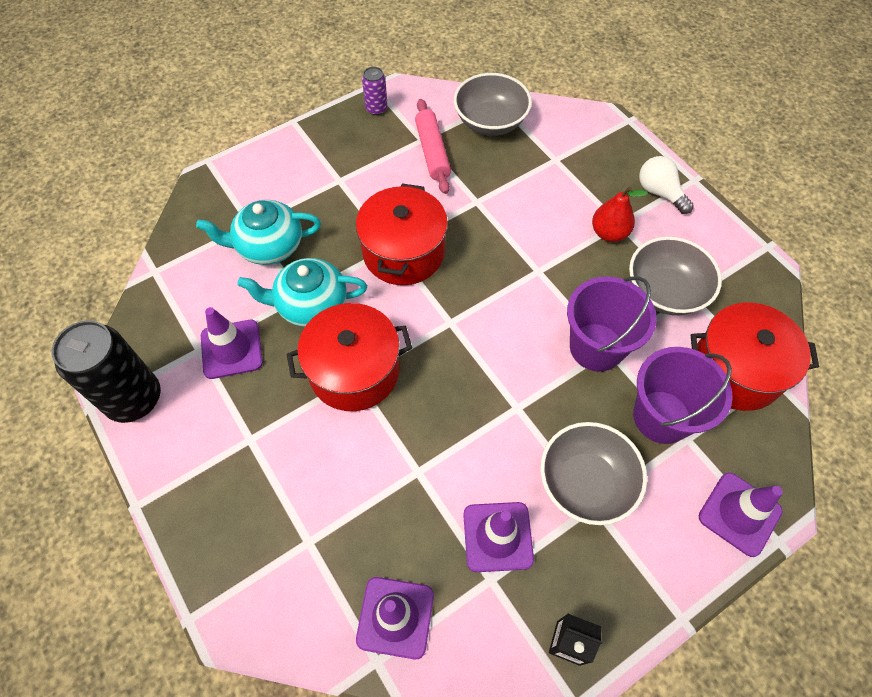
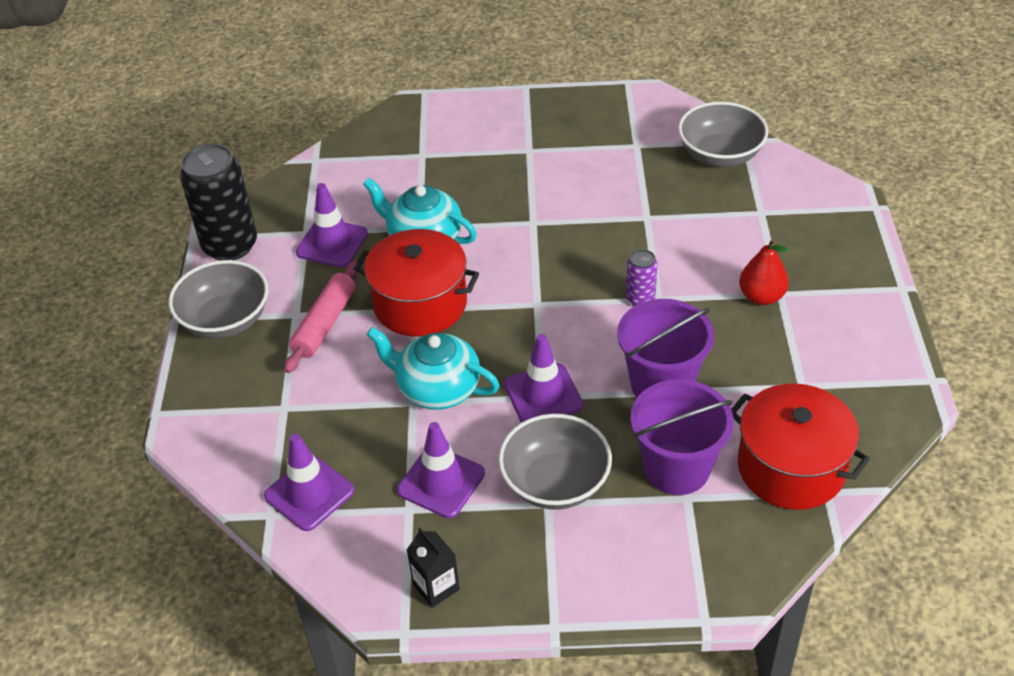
camera: 35 degrees right, 15 degrees down
(269, 246) = (424, 178): turquoise teapot -> turquoise teapot (437, 388)
(376, 109) = (613, 103): purple can -> purple can (640, 299)
(403, 252) = (540, 231): red pot -> none
(432, 152) = (638, 159): pink rolling pin -> pink rolling pin (325, 323)
(659, 193) = (850, 284): white light bulb -> none
(665, 291) = (776, 370): grey bowl -> grey bowl (226, 320)
(739, 514) = (684, 580): purple traffic cone -> purple traffic cone (543, 395)

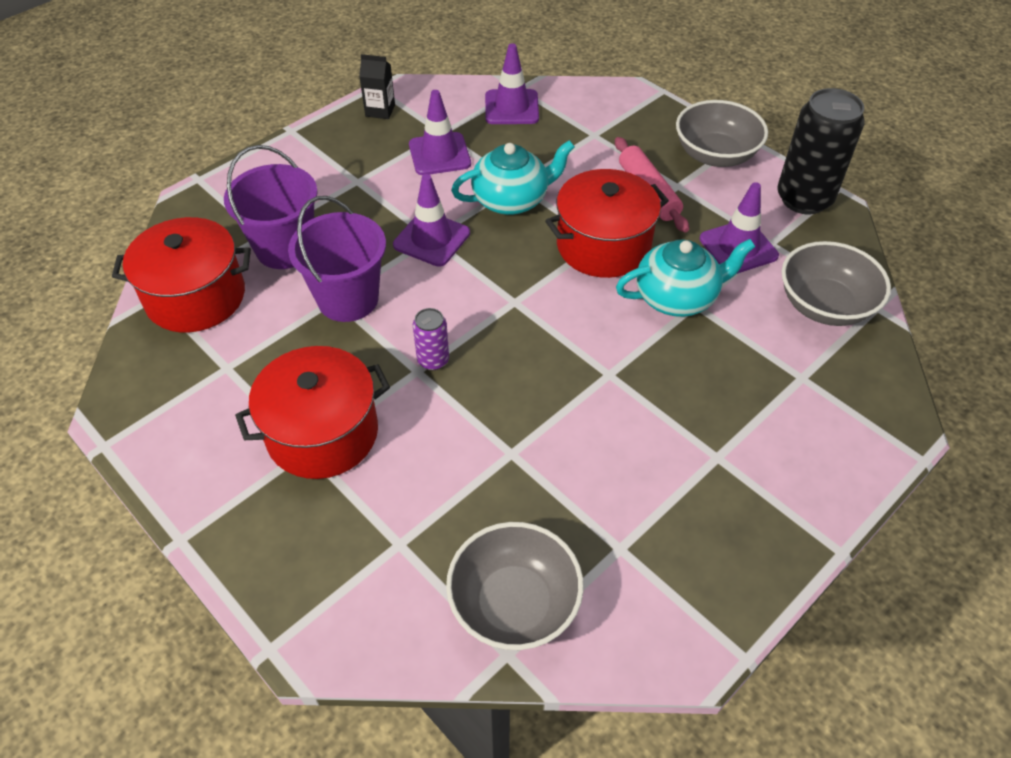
camera: 135 degrees right, 5 degrees up
(555, 482) = (364, 194): grey bowl -> grey bowl (824, 305)
(761, 297) = (322, 433): red pear -> red pot

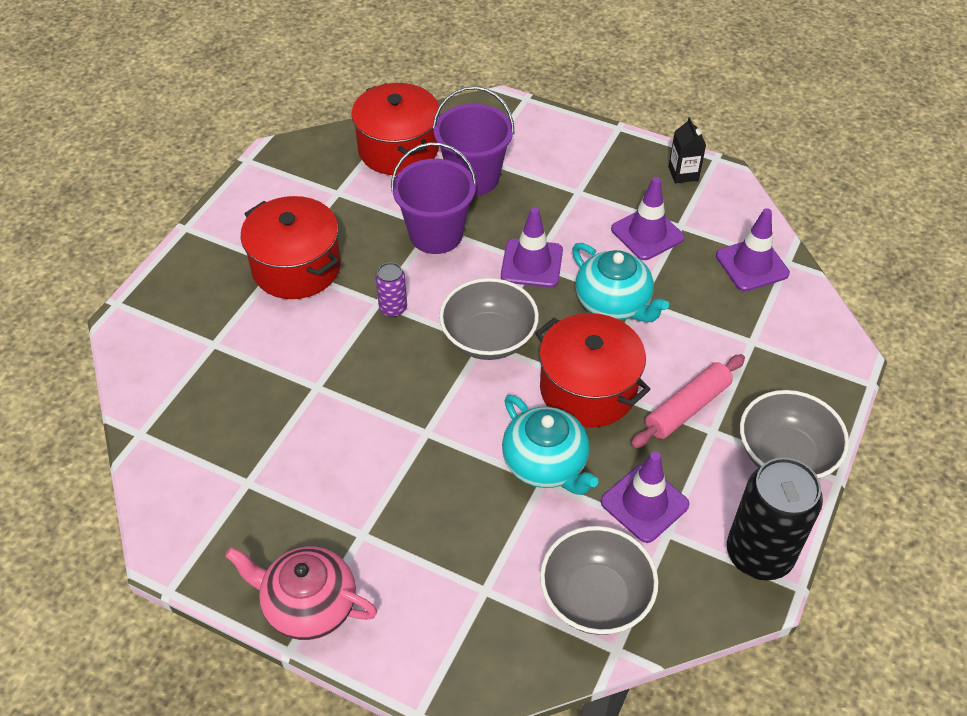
camera: 70 degrees right, 0 degrees up
(514, 604) = (181, 426): grey bowl -> grey bowl (488, 338)
(791, 522) = (308, 605): none -> pink teapot

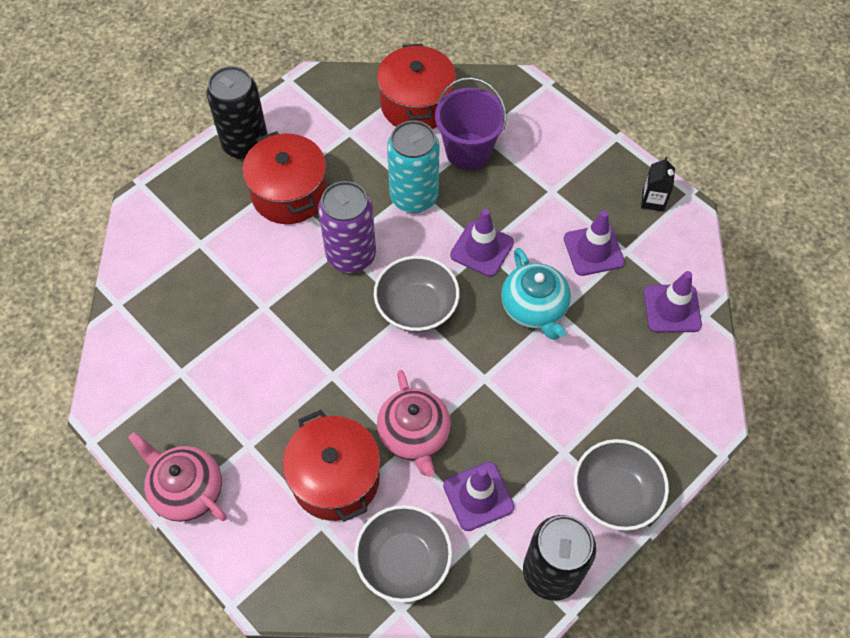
camera: 20 degrees right, 10 degrees up
(224, 233) = (245, 144): none -> black can
(393, 308) = (351, 255): purple can -> purple can, size x2.07
(436, 234) = (414, 197): purple bucket -> turquoise can
(546, 464) = (414, 435): turquoise teapot -> pink teapot
(588, 389) = (477, 380): red pot -> red pot (335, 478)
(687, 408) = (552, 424): pink rolling pin -> none

